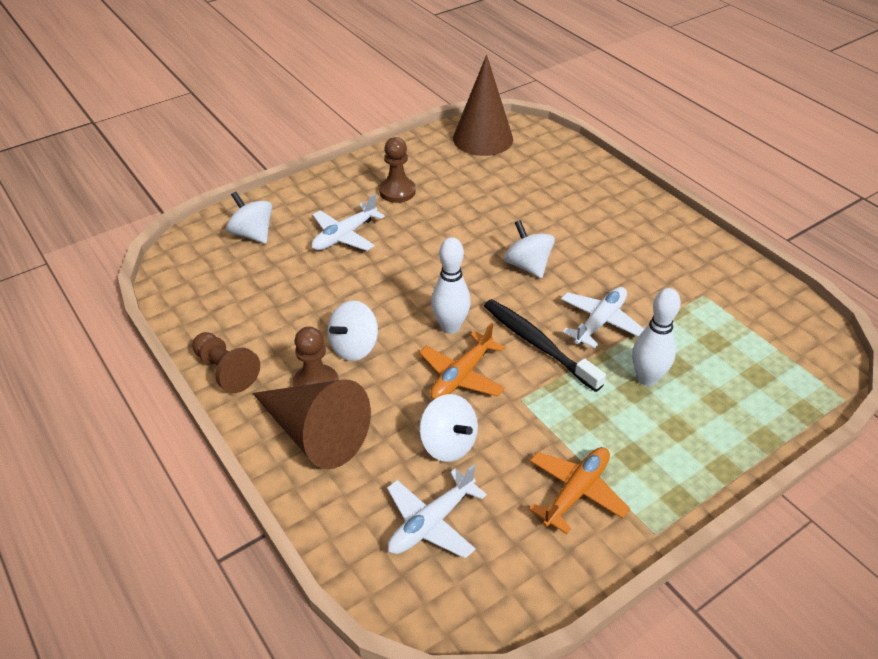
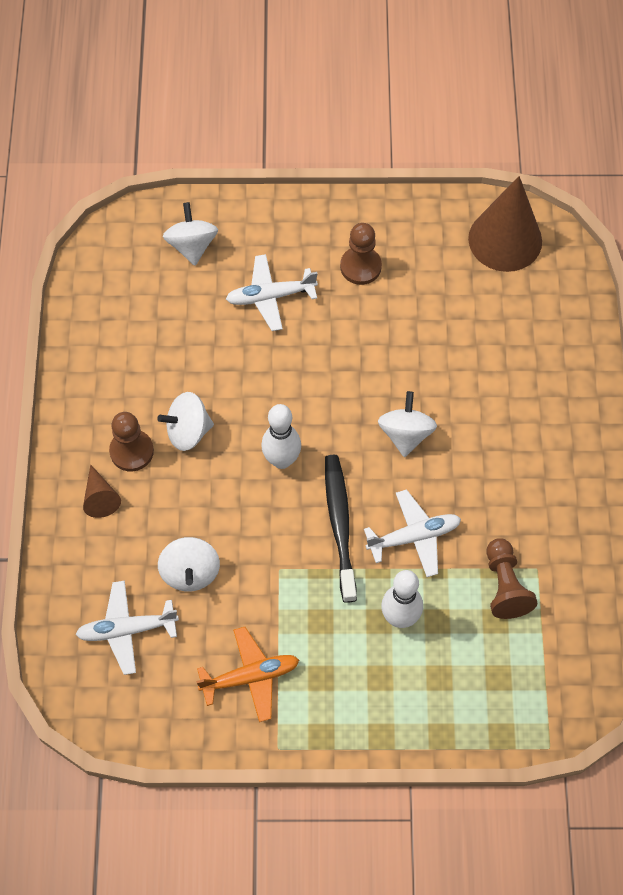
camera: 35 degrees right, 20 degrees up
(226, 371) = (74, 392): brown pawn -> brown pawn (505, 586)
(316, 433) = (100, 498): brown cone -> brown cone, size x0.48
(461, 376) = (251, 516): orange plane -> none

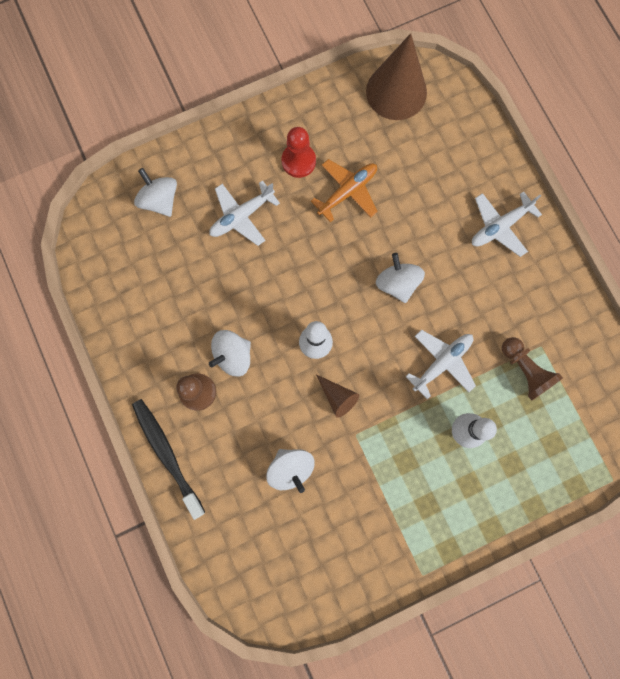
camera: 25 degrees left, 15 degrees up
(100, 498) = (192, 441): brown cone -> brown cone (338, 397)
(126, 629) = (265, 537): white plane -> white plane (499, 226)
(250, 677) = (376, 529): orange plane -> orange plane (348, 192)
(339, 525) = (383, 379): black toothbrush -> black toothbrush (167, 455)
(360, 267) = (298, 161): brown pawn -> red pawn

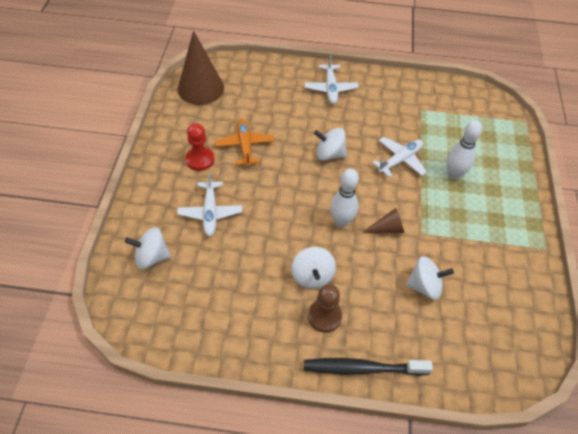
camera: 60 degrees left, 25 degrees down
(442, 362) = (400, 160): white plane -> white plane turned 60 degrees clockwise
(525, 370) = (432, 124): brown pawn -> none

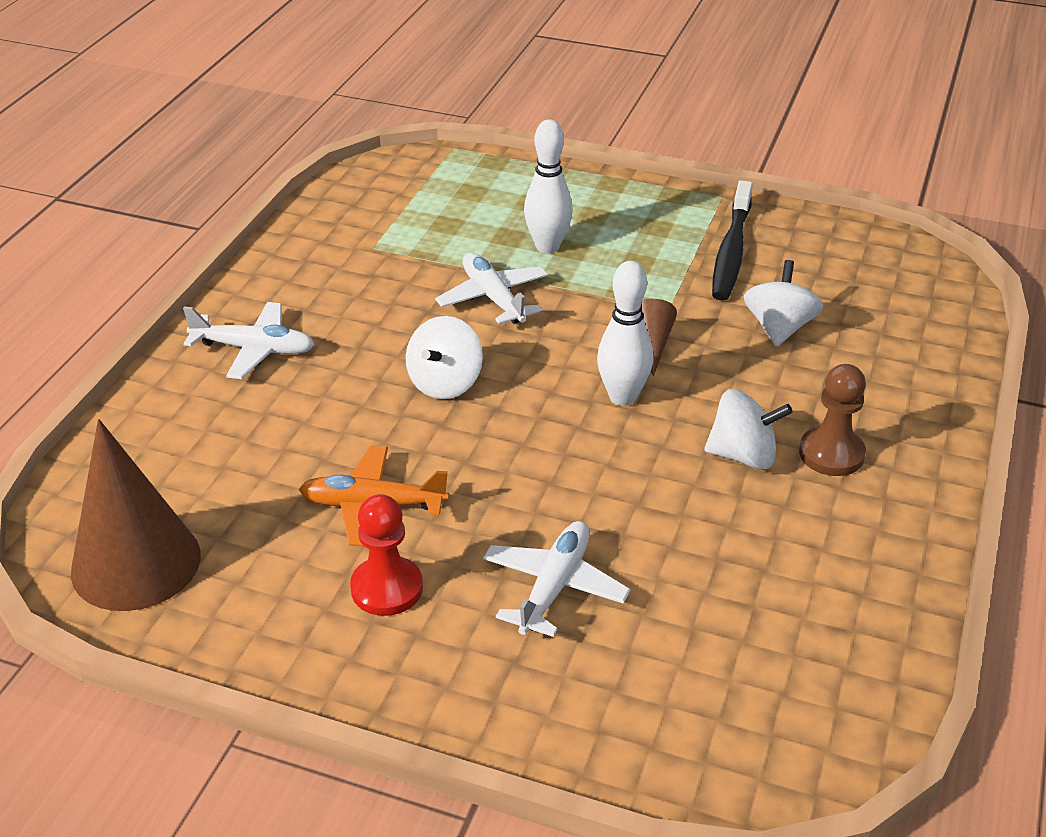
camera: 75 degrees left, 15 degrees down
(152, 257) = (660, 702): white spinning top -> none
(210, 213) = (554, 586): white plane -> white plane turned 75 degrees counterclockwise
(362, 368) = (934, 427): black toothbrush -> black toothbrush (731, 251)

